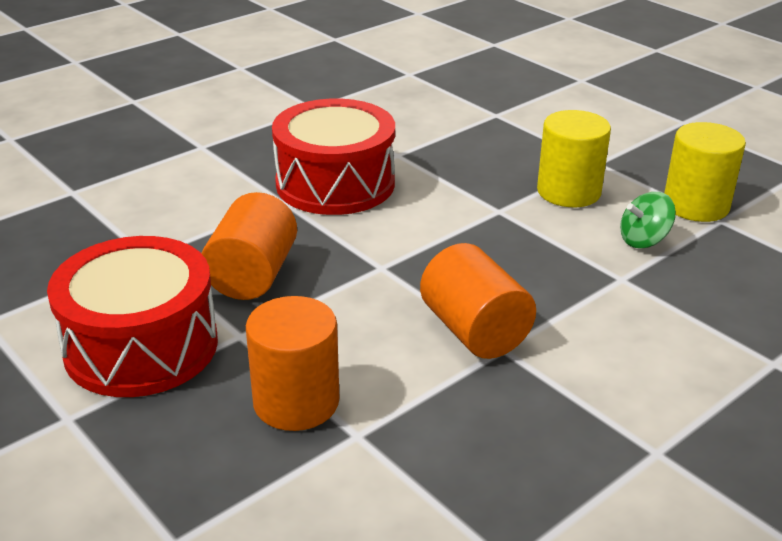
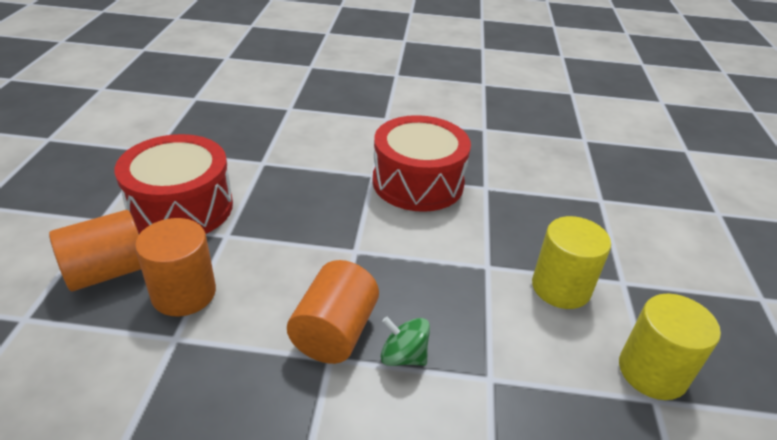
camera: 45 degrees right, 5 degrees up
(253, 275) = (287, 207): orange cylinder -> orange cylinder (108, 271)
(643, 240) = (557, 364): green spinning top -> green spinning top (403, 356)

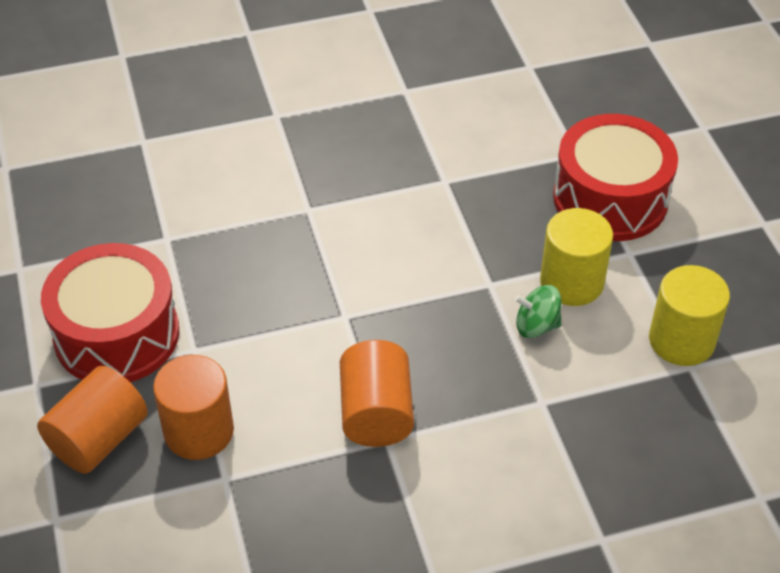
camera: 20 degrees left, 10 degrees up
(403, 356) = (454, 411): green spinning top -> green spinning top (536, 326)
(418, 182) = (365, 202): red drum -> red drum (610, 199)

